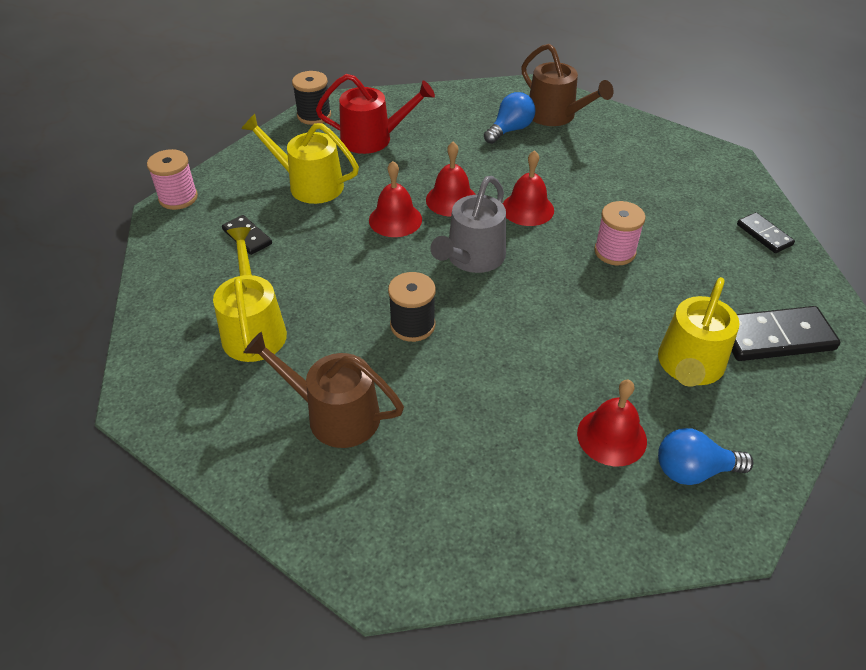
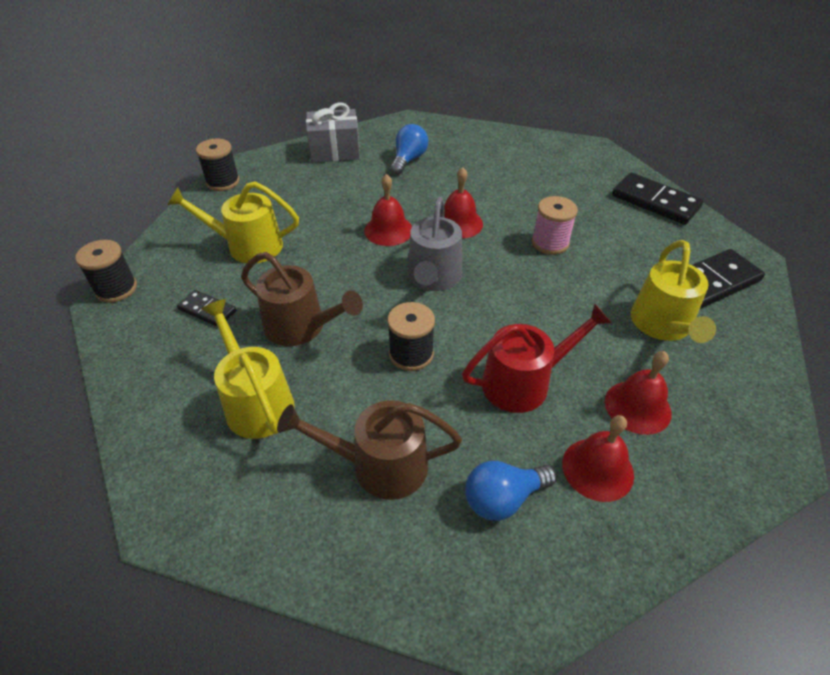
camera: 20 degrees left, 0 degrees up
(178, 198) = (116, 289): pink spool -> black spool
(372, 139) = (289, 191): red watering can -> red watering can (523, 382)
(395, 219) = (346, 259): red bell -> red bell (597, 469)
(438, 105) = (334, 151): none -> grey gift
(556, 115) = (441, 140): brown watering can -> brown watering can (300, 327)
(693, 470) = (718, 416): blue light bulb -> blue light bulb (503, 498)
(764, 235) = (655, 202): black domino -> black domino, size x1.76

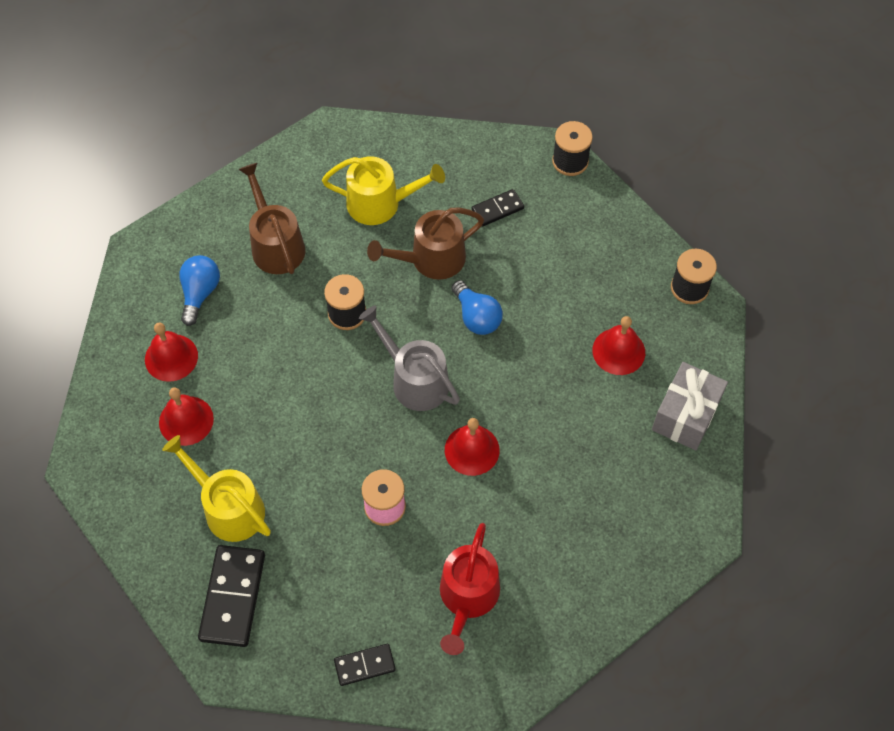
camera: 125 degrees right, 15 degrees up
(248, 246) = (563, 267): yellow watering can -> none
(380, 465) = (275, 245): brown watering can -> brown watering can turned 60 degrees counterclockwise
(388, 230) = (505, 385): red bell -> red bell (618, 351)
(408, 160) = (617, 477): blue light bulb -> blue light bulb (476, 317)
(523, 382) = (264, 366): red watering can -> red watering can (467, 597)
(655, 202) = (364, 665): black domino -> black domino, size x0.57

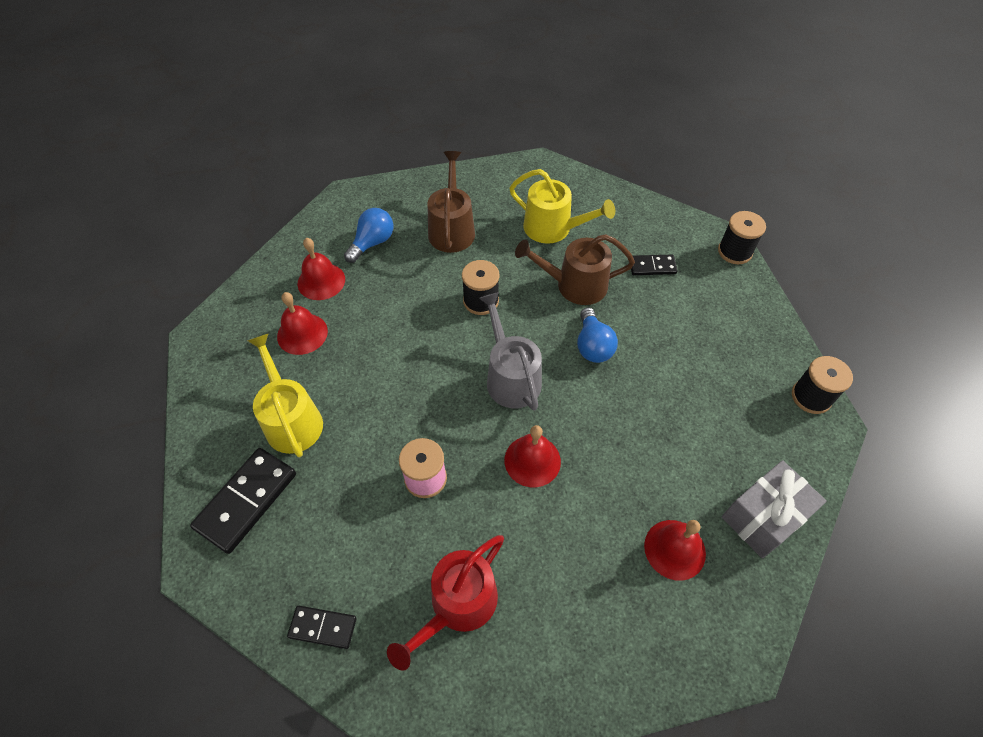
camera: 25 degrees right, 5 degrees down
(618, 351) = (716, 427): red bell -> red bell (674, 549)

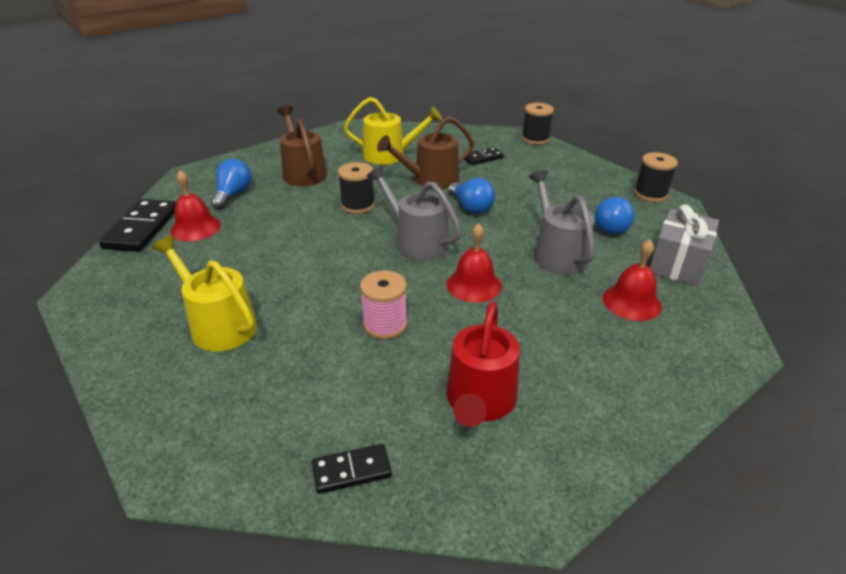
camera: 25 degrees left, 20 degrees down
(247, 501) = (201, 400): black domino -> black domino (142, 228)
(302, 333) = (195, 264): red bell -> none
(642, 450) = (557, 254): none -> grey watering can
(727, 433) = (611, 227): none -> blue light bulb

